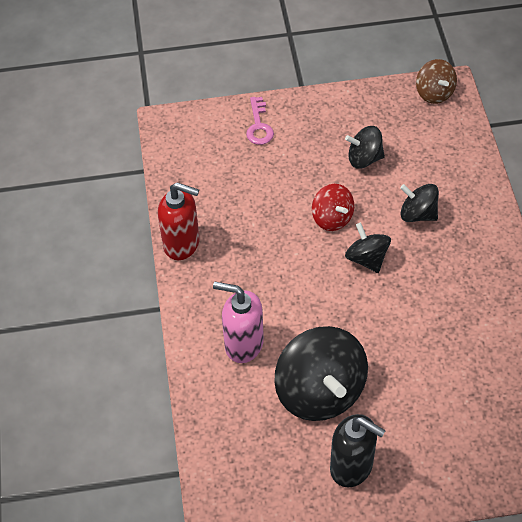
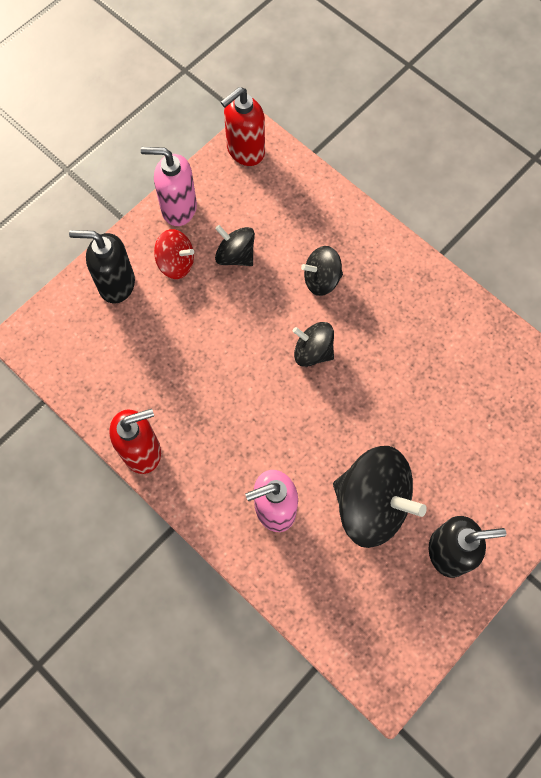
camera: 40 degrees left, 15 degrees up
(259, 126) = (116, 284): pink key -> black soap dispenser
(332, 218) = (254, 333): red spinning top -> red spinning top (176, 263)
(348, 103) = (178, 208): none -> pink soap dispenser
(364, 158) = (235, 255): black spinning top -> black spinning top turned 75 degrees clockwise
(434, 93) = (245, 151): brown spinning top -> red soap dispenser

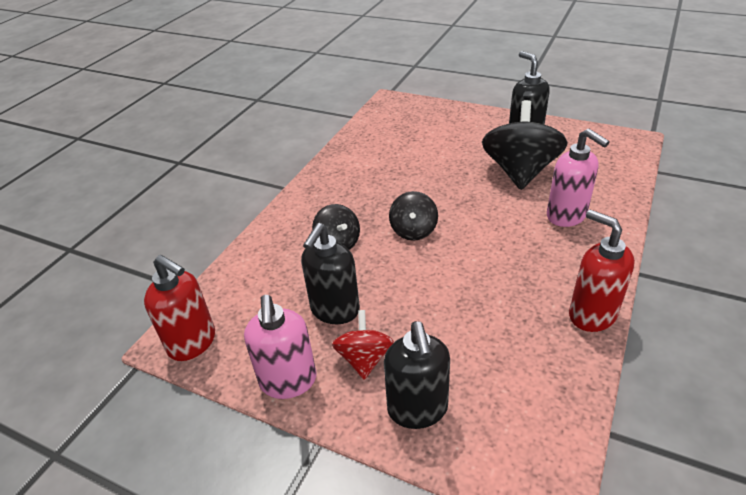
camera: 105 degrees left, 30 degrees down
(235, 255) = (334, 310): black spinning top -> black soap dispenser

